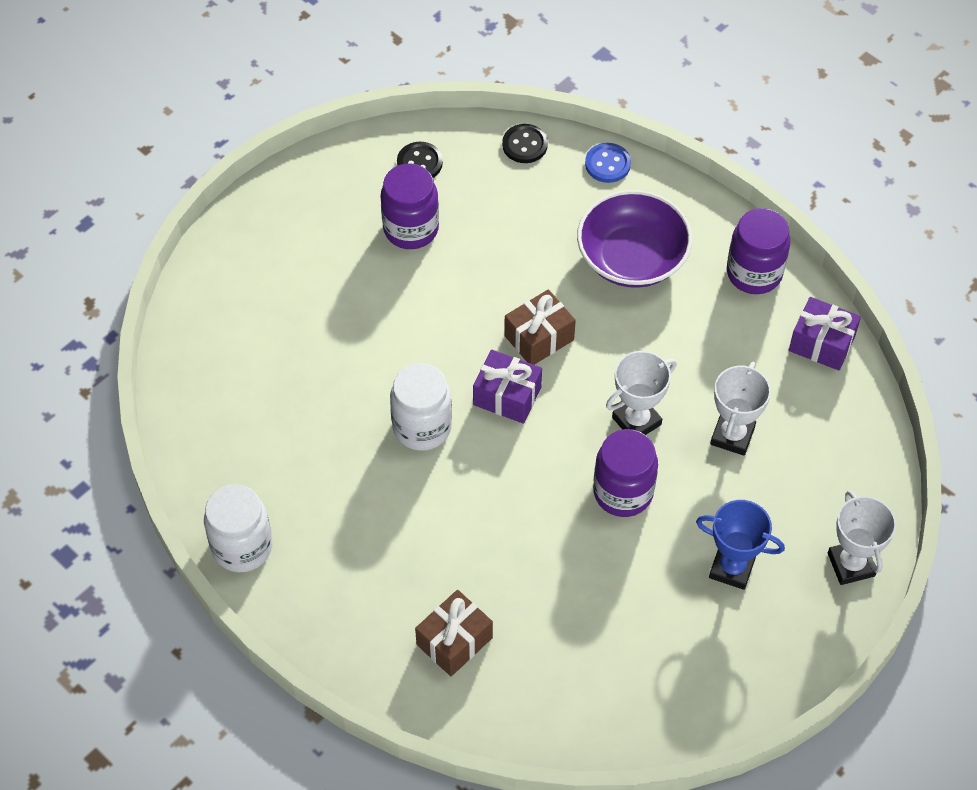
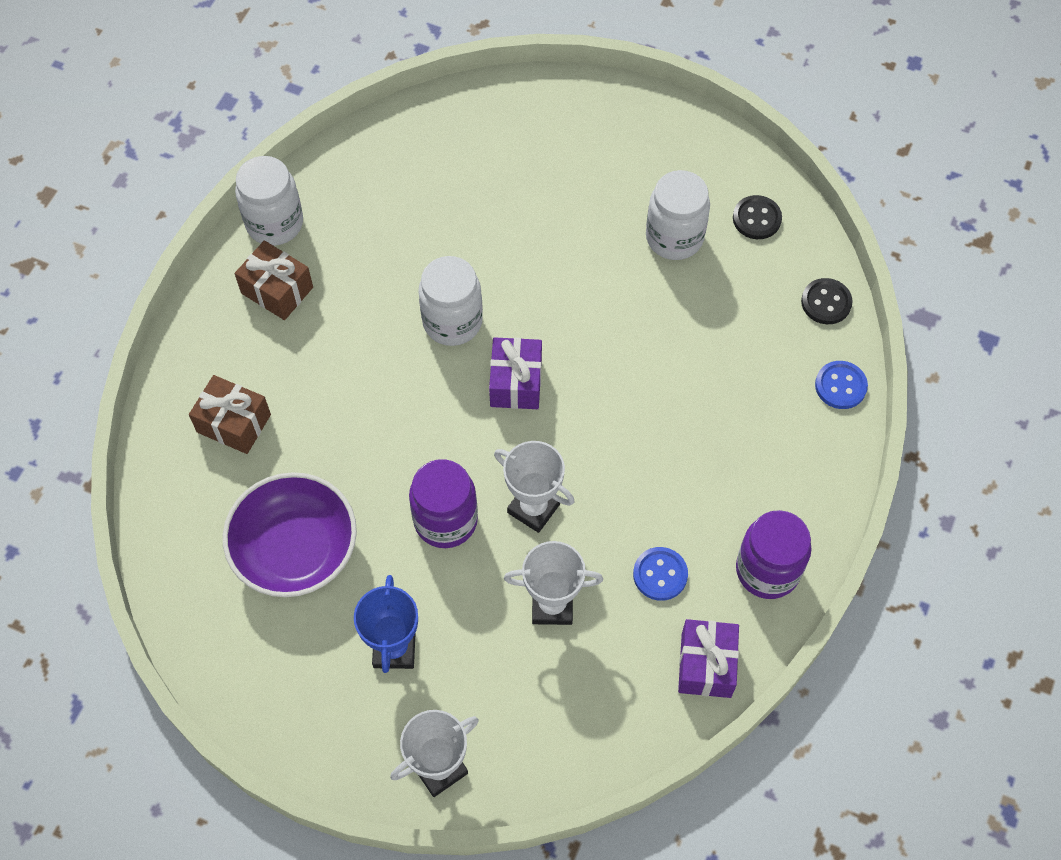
camera: 70 degrees right, 5 degrees up
(411, 229) = (674, 237): purple jar -> white jar
(539, 338) = (595, 389): brown gift -> brown gift (277, 290)
(632, 258) = (731, 445): purple bowl -> purple bowl (295, 549)
(731, 348) = (660, 574): none -> blue button

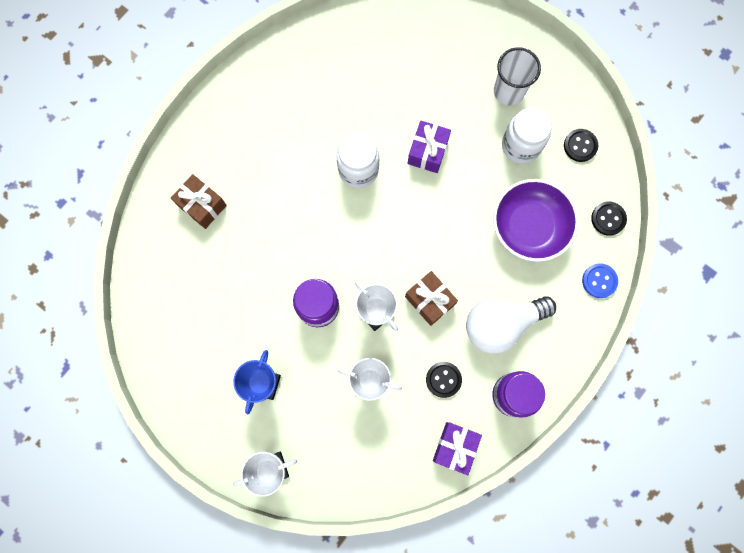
camera: 15 degrees right, 15 degrees up
(274, 223) = (261, 69): white jar -> none
(277, 290) = (251, 118): brown gift -> brown gift (429, 300)
(295, 549) = (220, 301): purple bowl -> purple bowl (529, 226)
(516, 382) = (388, 223): purple gift -> purple gift (428, 151)
(635, 173) = (508, 91): none -> white cup
(660, 574) = (443, 379): blue button -> black button
(721, 478) = (501, 324): none -> white light bulb

